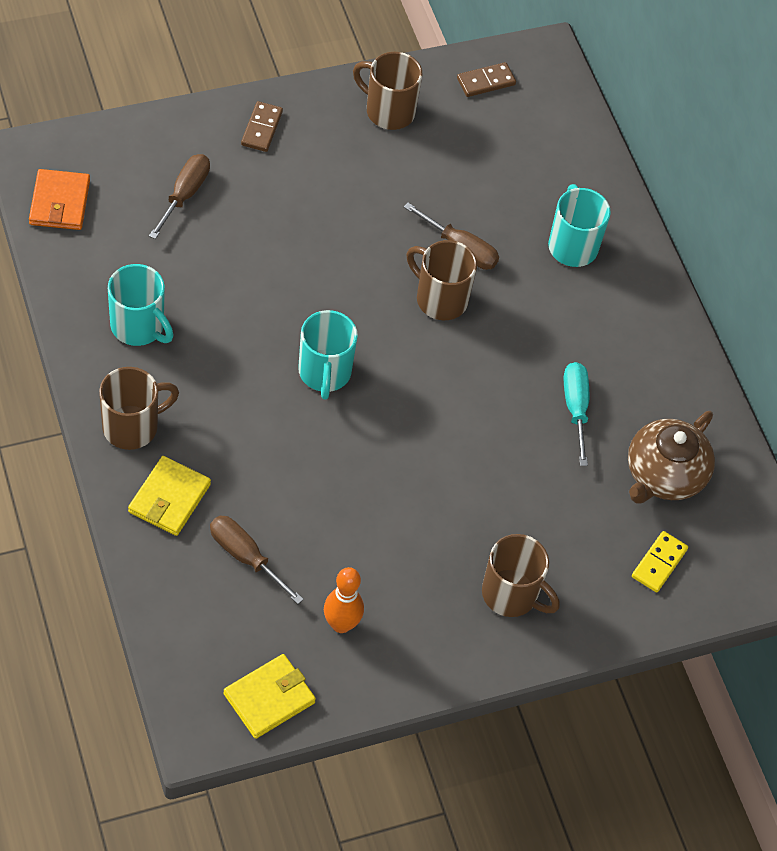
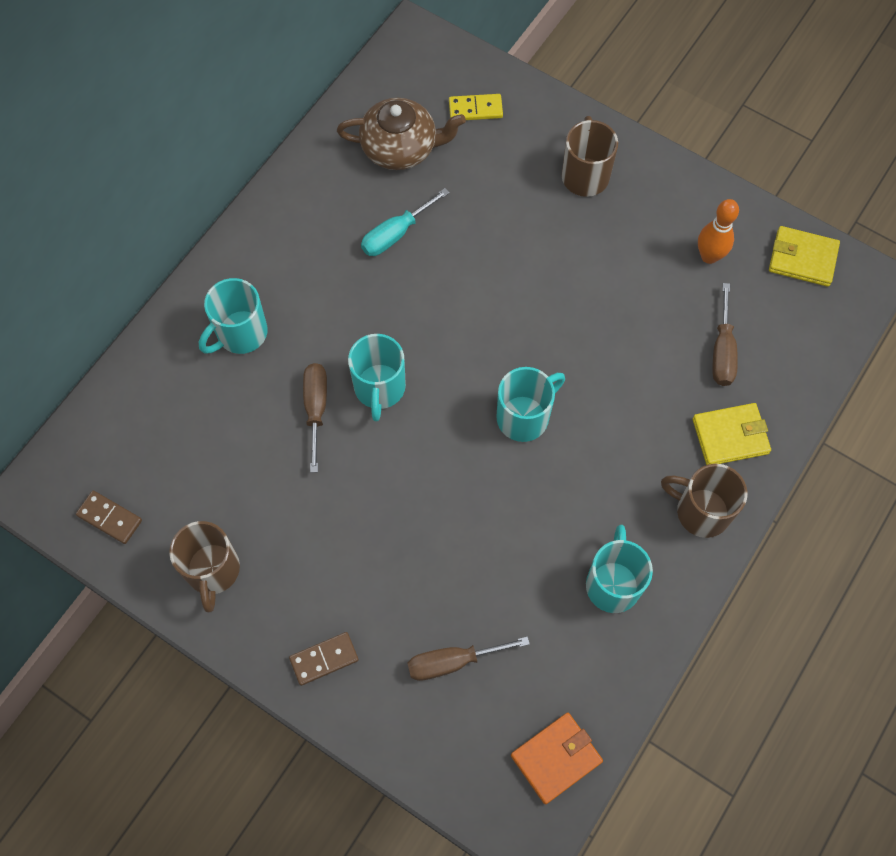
camera: 120 degrees left, 10 degrees up
(440, 299) = (379, 388): brown mug -> turquoise mug

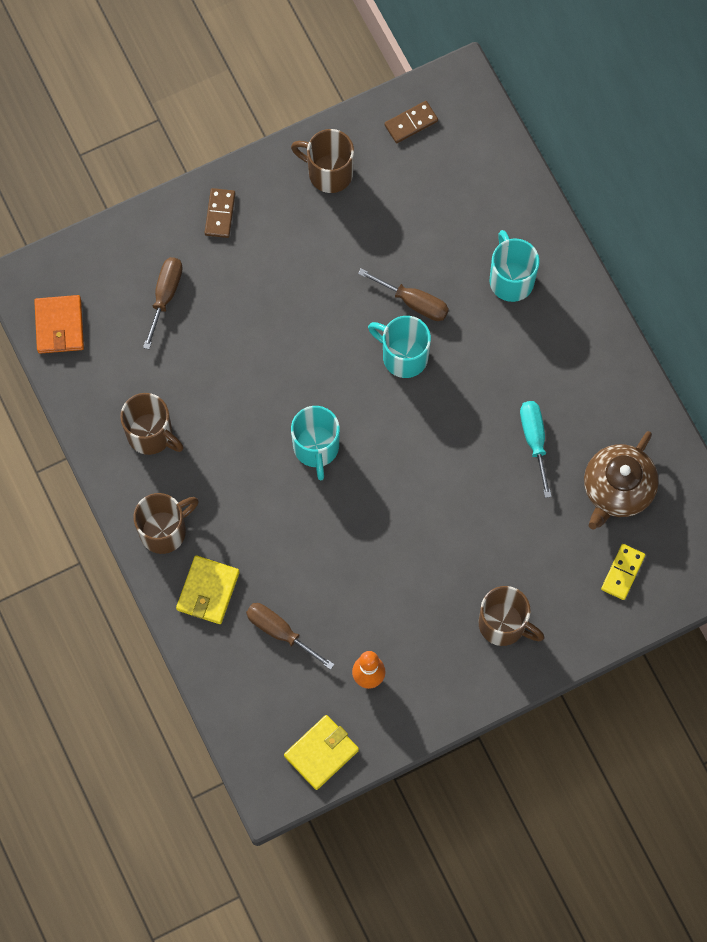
camera: 120 degrees right, 5 degrees up
(613, 583) = (151, 434): turquoise mug -> brown mug

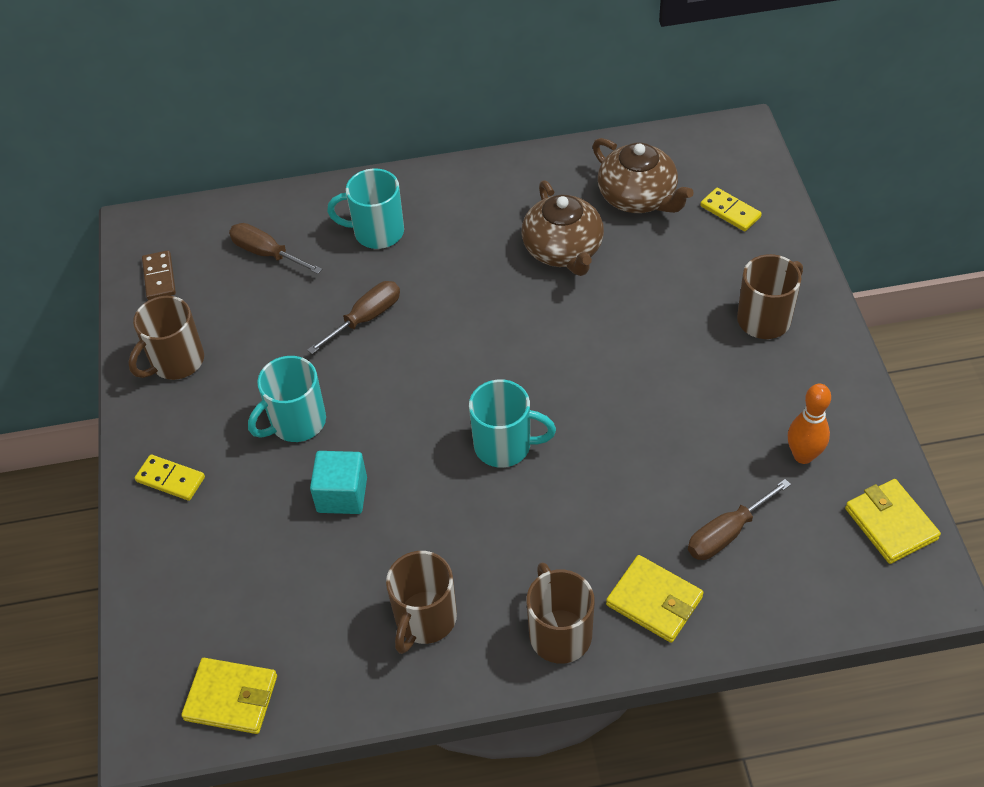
camera: 70 degrees left, 20 degrees down
(59, 326) = (231, 698): orange wallet -> yellow wallet
(151, 434) = (425, 620): brown mug -> brown mug turned 150 degrees clockwise
(165, 296) = (247, 562): brown screwdriver -> brown screwdriver (266, 253)
(220, 214) = (170, 479): brown domino -> yellow domino
(239, 342) = (342, 495): none -> turquoise cube
(403, 356) = (425, 340): turquoise mug -> turquoise mug (296, 422)
(534, 440) = (563, 250): turquoise screwdriver -> brown teapot

